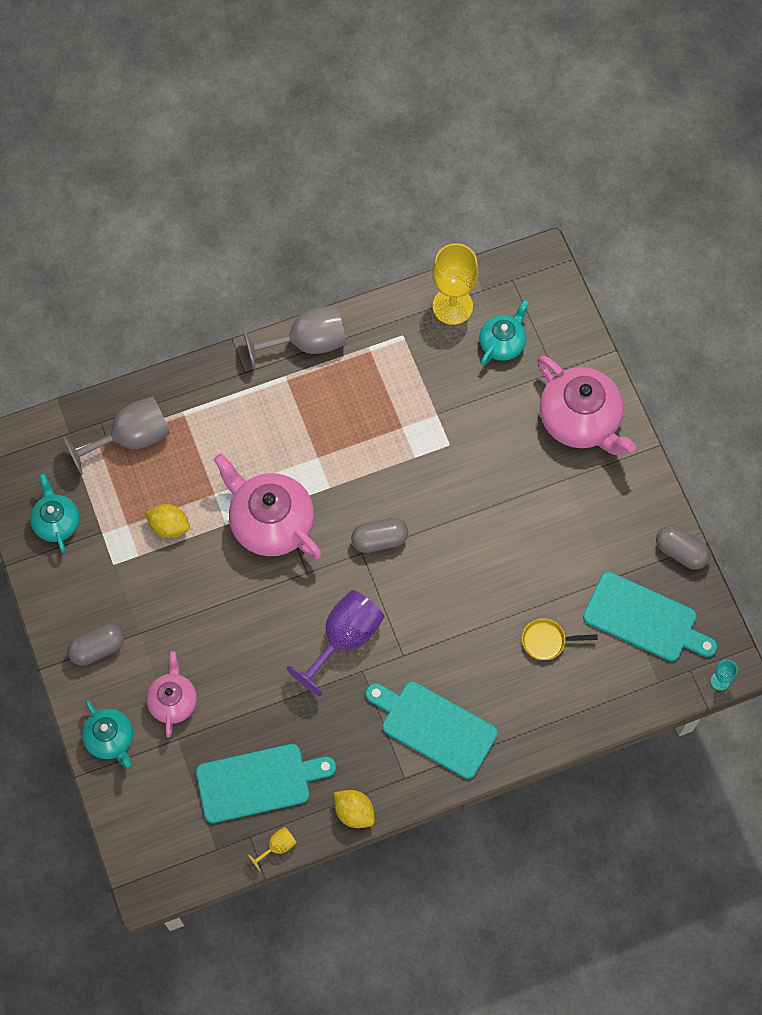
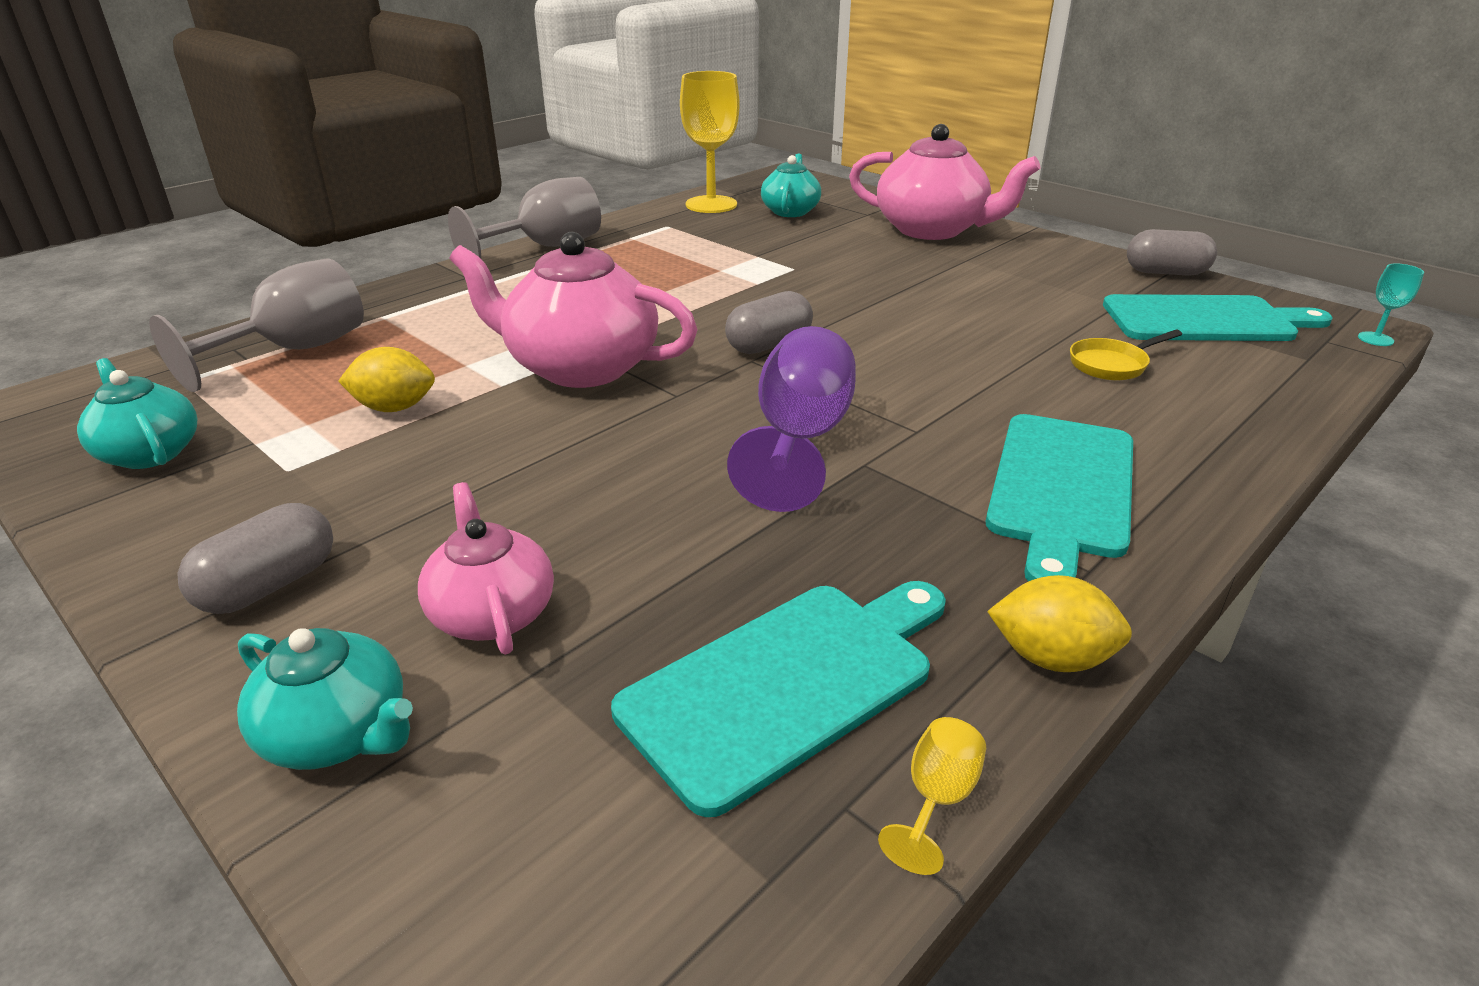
camera: 25 degrees left, 35 degrees down
(434, 727) = (1061, 489): turquoise cutting board -> turquoise cutting board turned 75 degrees counterclockwise

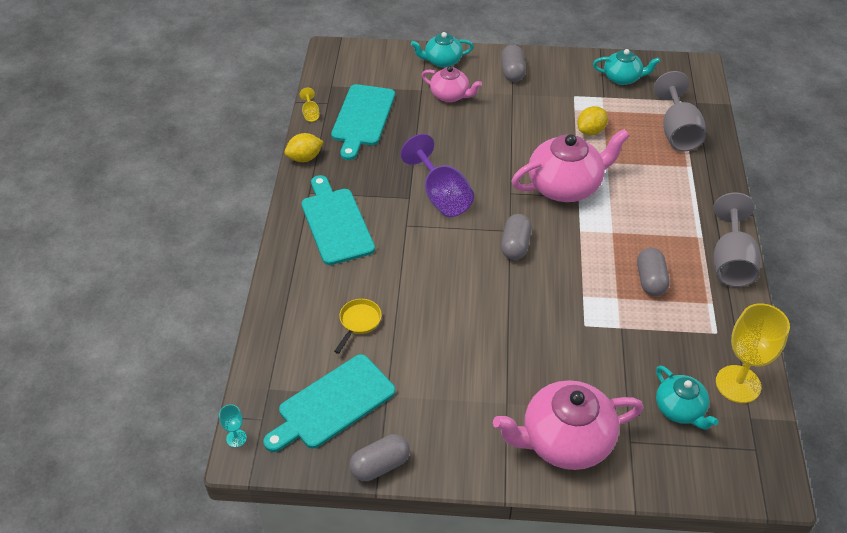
camera: 140 degrees right, 15 degrees up
(657, 266) = (650, 280): none -> grey capsule

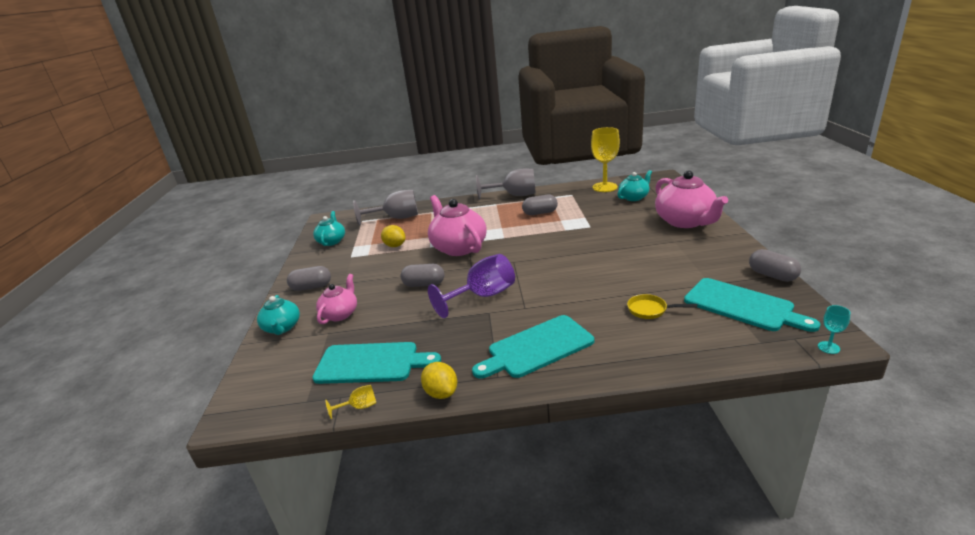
camera: 95 degrees left, 20 degrees down
(515, 245) = (528, 257): grey capsule -> grey capsule (424, 284)

